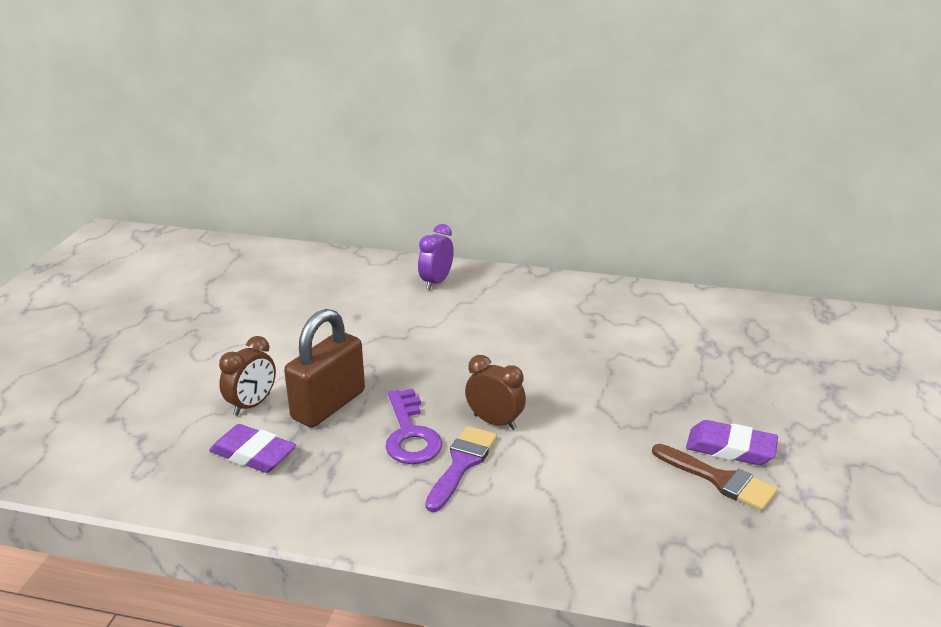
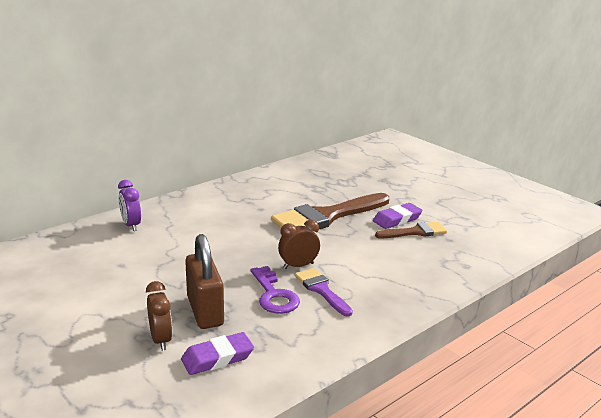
camera: 55 degrees left, 5 degrees down
(410, 434) = (274, 295): purple key -> purple key turned 45 degrees clockwise
(645, 388) = (326, 216): none -> brown brush

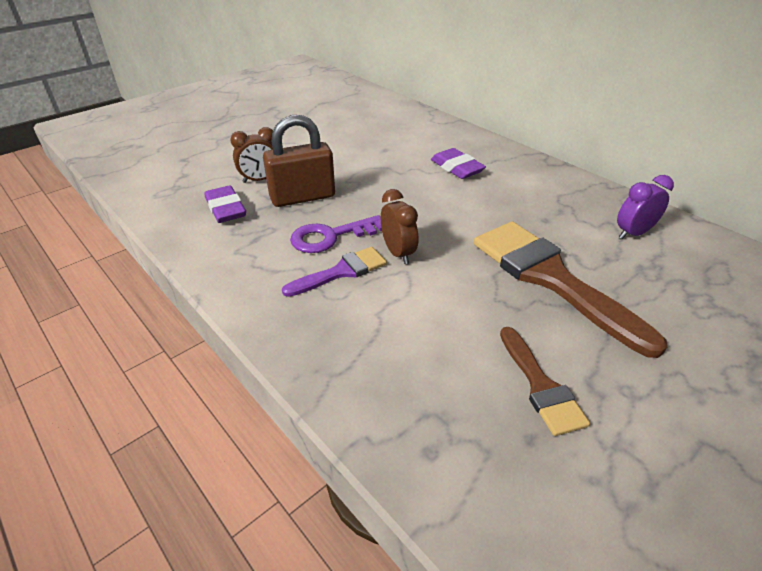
camera: 90 degrees right, 15 degrees up
(131, 225) = (463, 145): purple clock -> purple clock (633, 233)
(397, 219) = (581, 364): purple eraser -> purple eraser (457, 168)

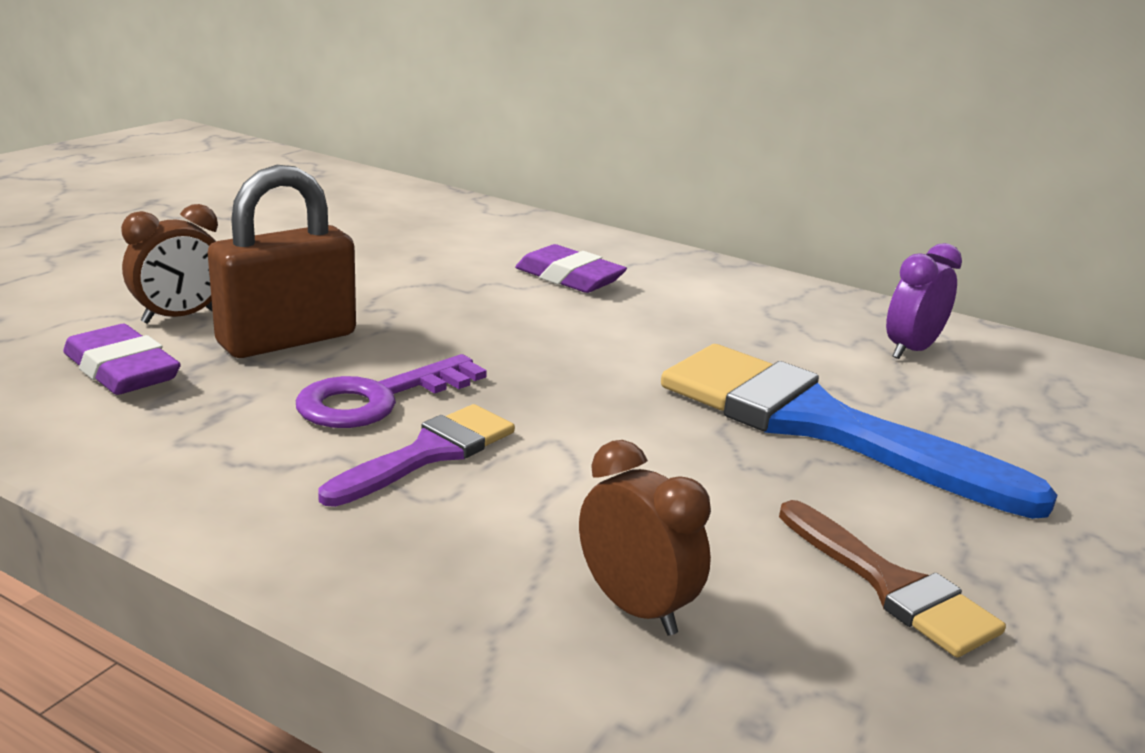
camera: 20 degrees left, 15 degrees down
(398, 253) = (527, 413): brown clock -> brown clock (635, 607)
(550, 278) = (818, 424): brown brush -> blue brush

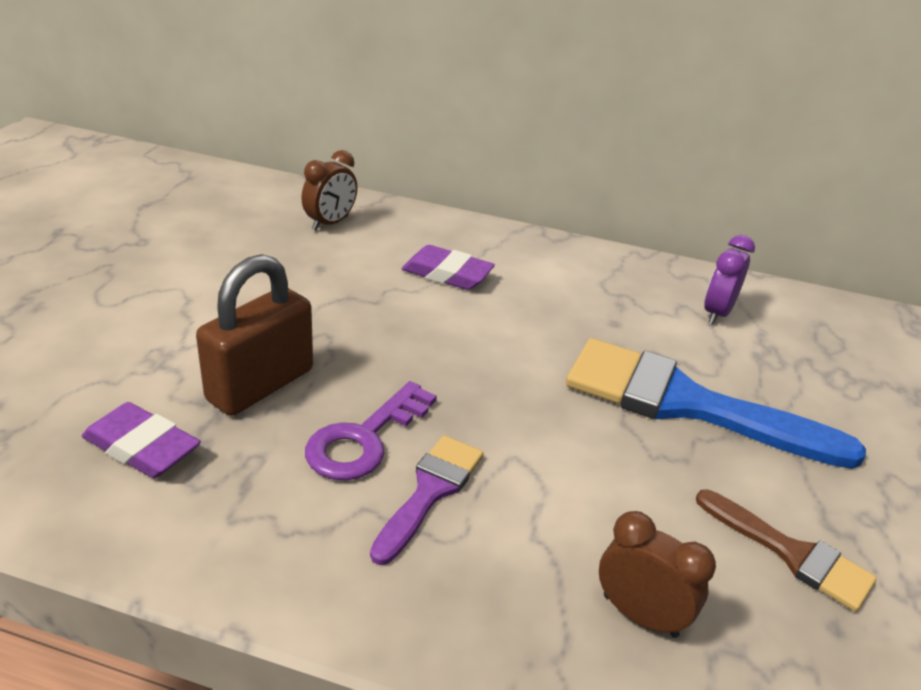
camera: 15 degrees left, 10 degrees up
(179, 317) = (158, 374): brown clock -> brown clock (330, 223)

